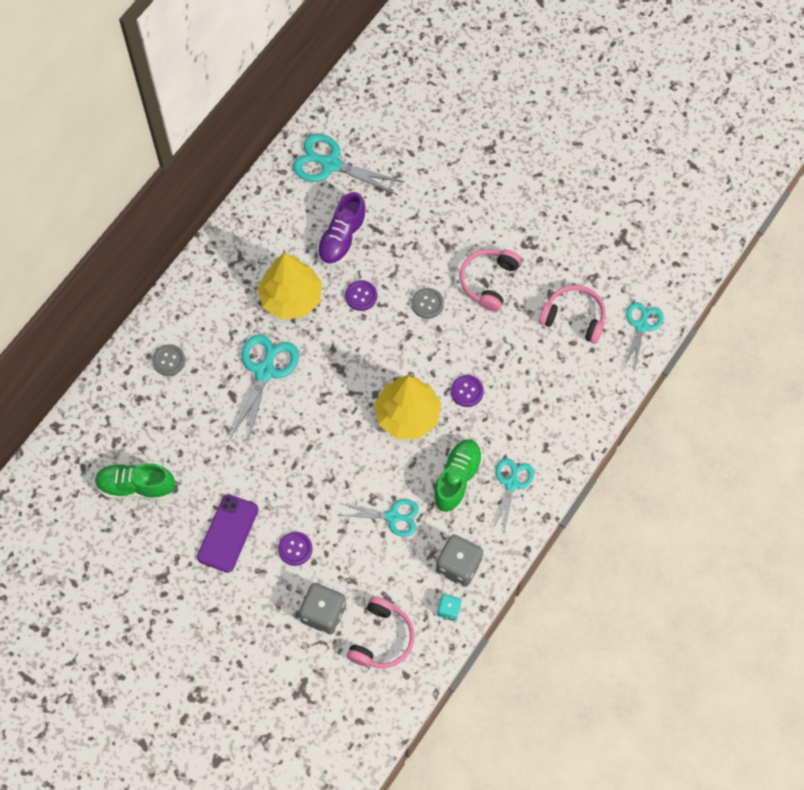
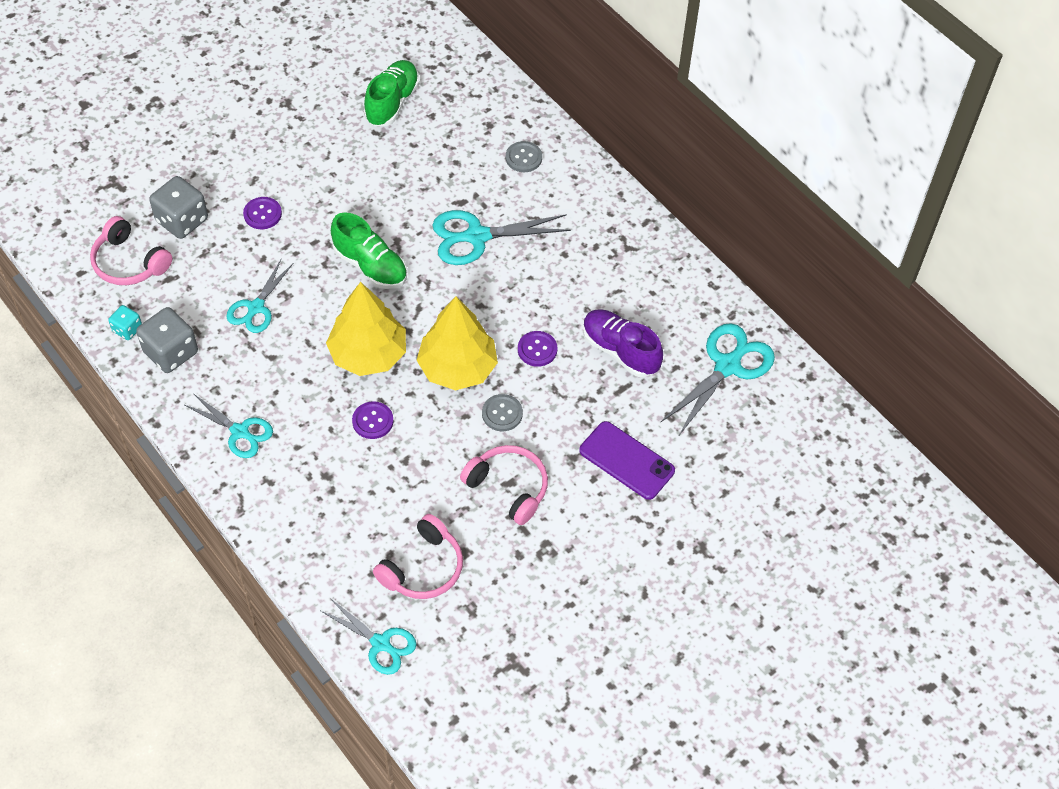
camera: 105 degrees right, 10 degrees down
(228, 533) = (306, 163): purple phone -> purple phone (626, 461)
(264, 371) = (477, 236): turquoise scissors -> turquoise scissors turned 135 degrees clockwise
(291, 298) = (559, 282): yellow tree -> yellow tree (457, 367)
(457, 479) = (271, 380): green shoe -> green shoe (370, 266)

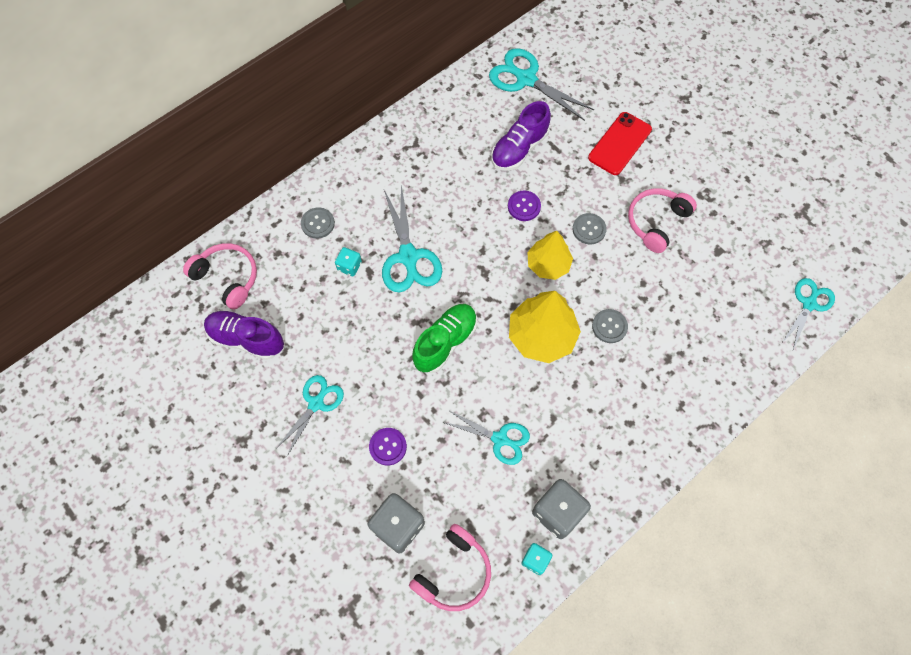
camera: 90 degrees left, 10 degrees up
(240, 432) = (636, 436): turquoise scissors -> turquoise scissors (316, 403)
(372, 421) = (609, 326): purple button -> grey button
(392, 102) = (246, 339): green shoe -> purple shoe
(423, 568) = (738, 278): pink headphones -> pink headphones (227, 278)
(457, 367) = (548, 264): yellow tree -> yellow tree, size x0.67
(469, 185) = (349, 266): none -> turquoise dice
(626, 461) = (620, 144): purple phone -> red phone

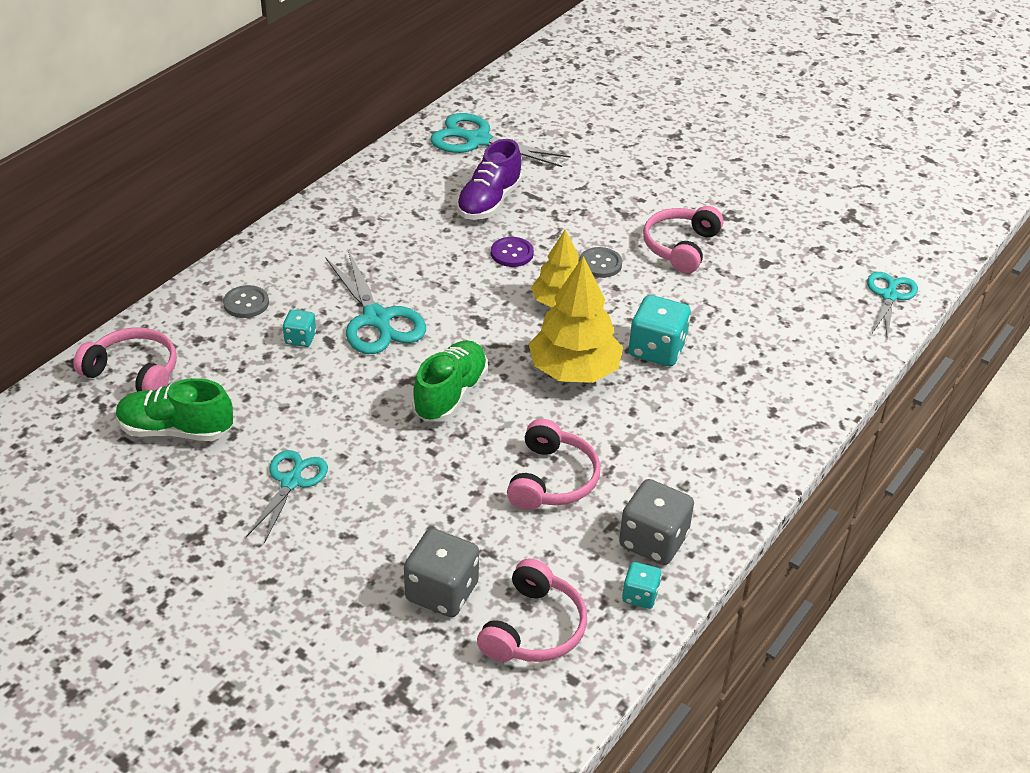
camera: 15 degrees left, 25 degrees down
(246, 339) = (176, 430): purple shoe -> green shoe
(388, 447) = (403, 511): purple button -> none
(499, 439) = (552, 479): turquoise scissors -> pink headphones
(609, 326) = (657, 350): grey button -> turquoise dice
(620, 144) = (611, 183): red phone -> none

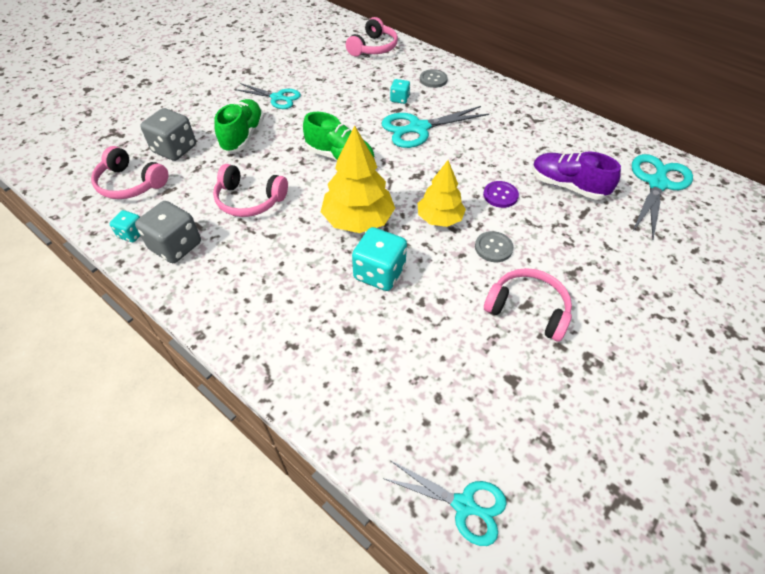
camera: 95 degrees right, 10 degrees up
(176, 430) = (326, 62): green shoe -> green shoe (243, 136)

